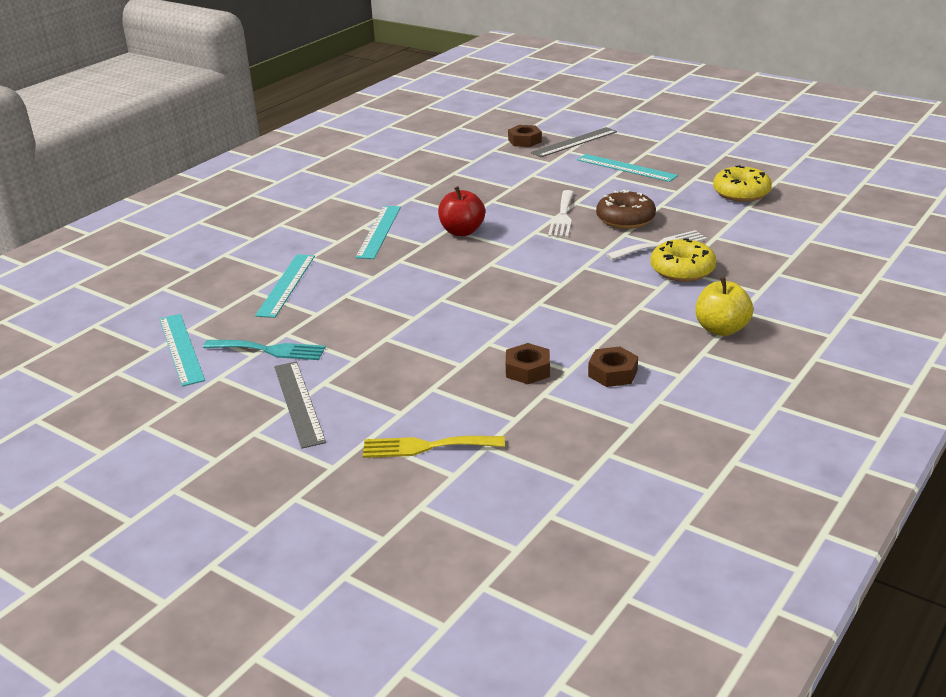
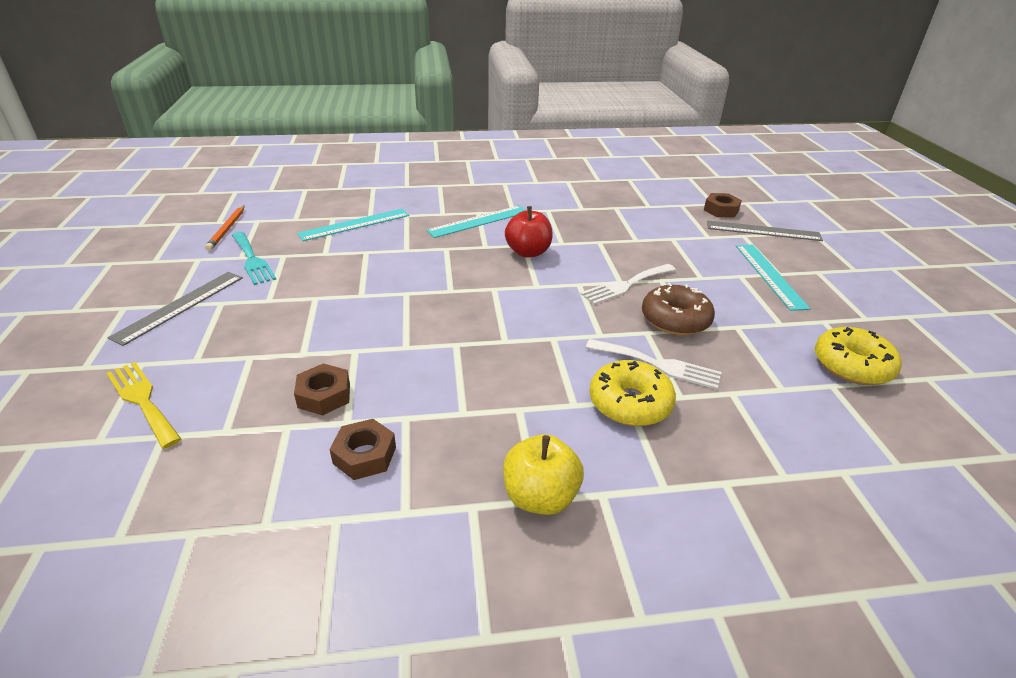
camera: 45 degrees right, 5 degrees up
(181, 348) = (227, 229): turquoise ruler -> orange pencil

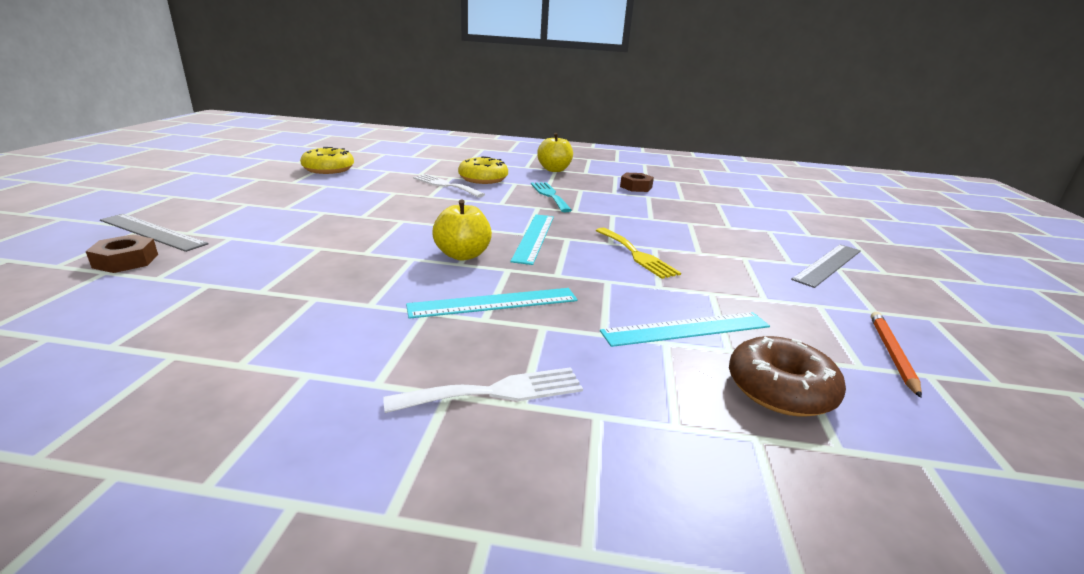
camera: 165 degrees left, 10 degrees down
(142, 400) = (782, 219): yellow fork -> yellow fork (636, 255)
(252, 260) = (800, 298): turquoise fork -> turquoise fork (550, 195)
(324, 395) = (665, 205): brown nut -> none
(528, 252) = (462, 255): red apple -> yellow apple
(626, 285) = (401, 217): white fork -> white fork (496, 392)
(675, 320) = (398, 197): brown donut -> brown donut (780, 389)
(770, 275) = (259, 204): turquoise ruler -> turquoise ruler (534, 237)

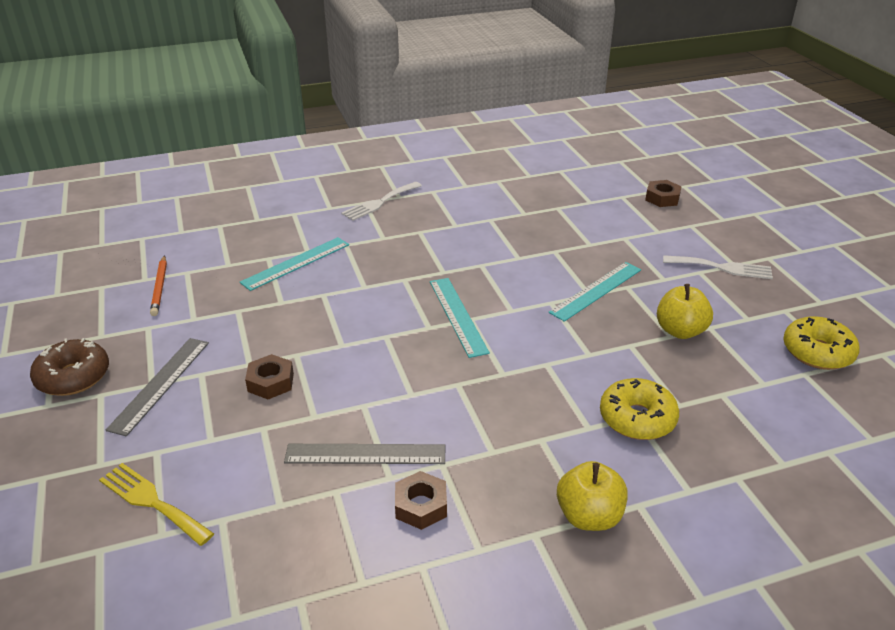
camera: 155 degrees right, 10 degrees up
(152, 232) = (708, 218): grey ruler -> grey ruler (365, 454)
(445, 185) = (650, 377): white fork -> white fork (722, 268)
(462, 255) = (489, 273): yellow apple -> yellow apple (680, 331)
(494, 303) = (424, 242): turquoise ruler -> turquoise ruler (596, 291)
(550, 195) = (515, 410): turquoise fork -> none
(636, 255) = (354, 326): yellow fork -> yellow fork (152, 501)
(723, 243) = (271, 382): none -> brown nut
(780, 389) = (241, 243): brown donut -> brown donut (73, 377)

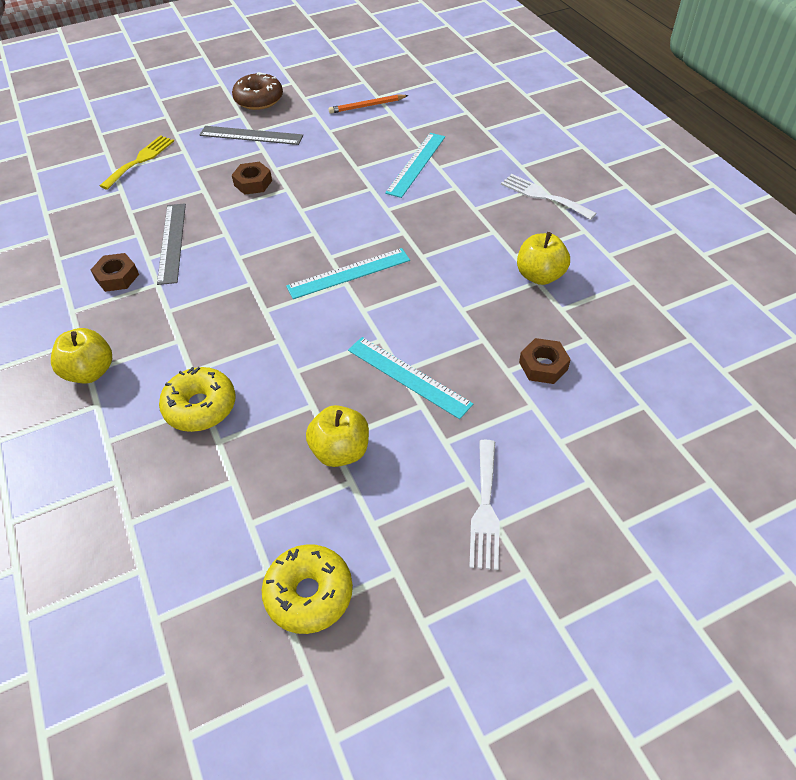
camera: 85 degrees right, 15 degrees up
(296, 263) = (416, 164): turquoise ruler -> turquoise ruler turned 75 degrees clockwise
(483, 217) = (540, 275): none -> yellow apple
(662, 198) = (657, 452): brown nut -> brown nut (543, 365)

